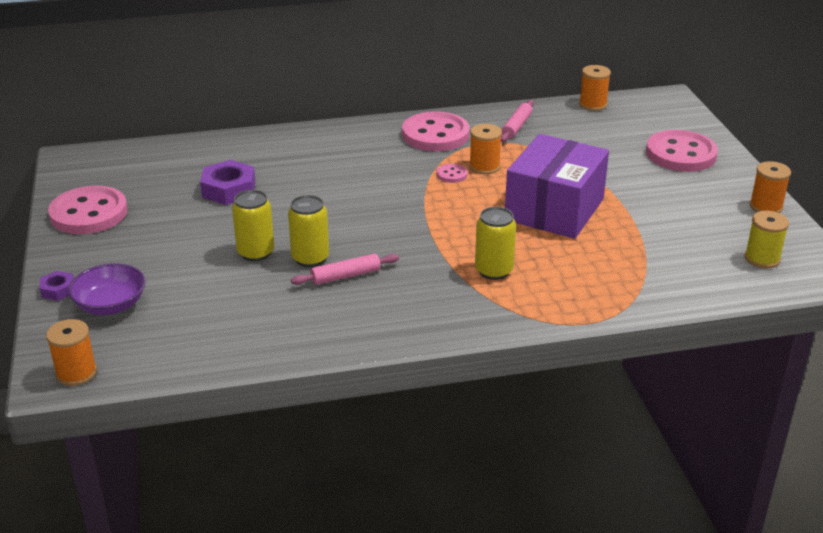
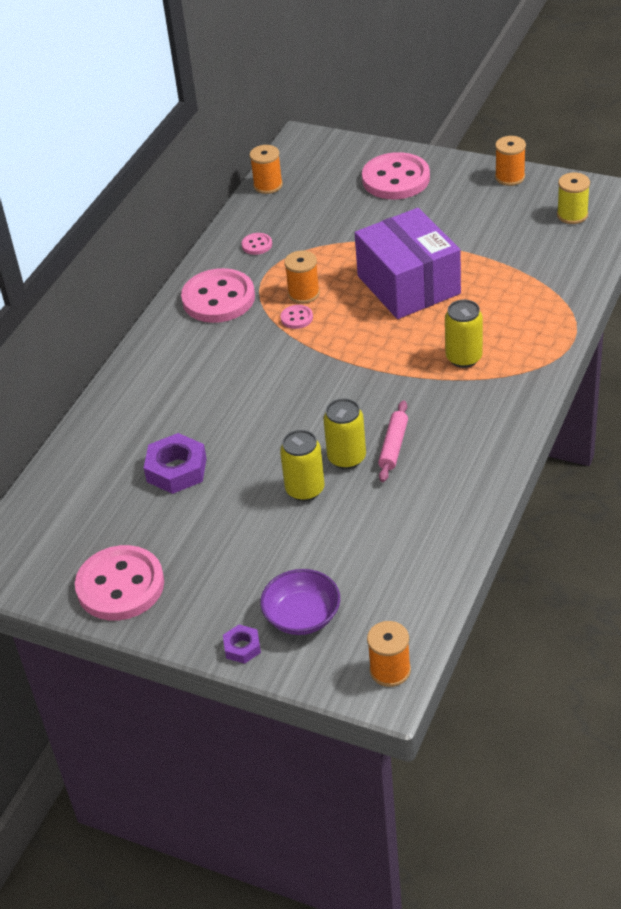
camera: 50 degrees left, 10 degrees up
(516, 126) = (257, 245): pink rolling pin -> pink button

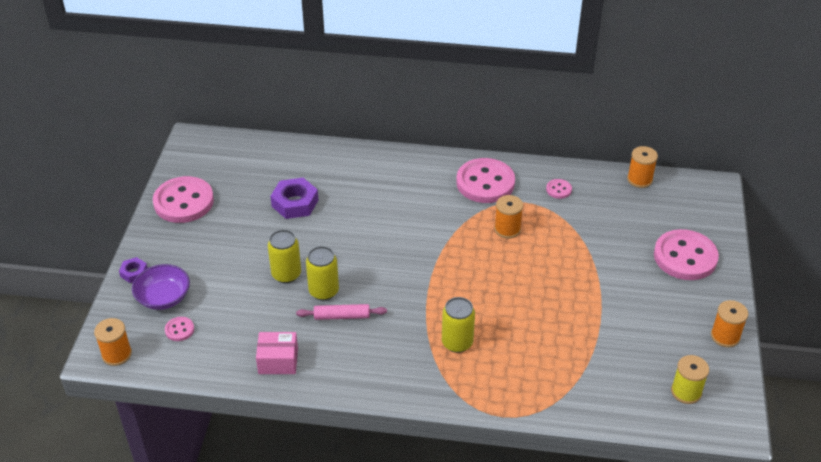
camera: 70 degrees right, 0 degrees up
(296, 318) = (476, 231): pink button -> pink button (179, 330)
(408, 285) = (540, 291): purple box -> none
(447, 509) = (278, 361): none -> pink box

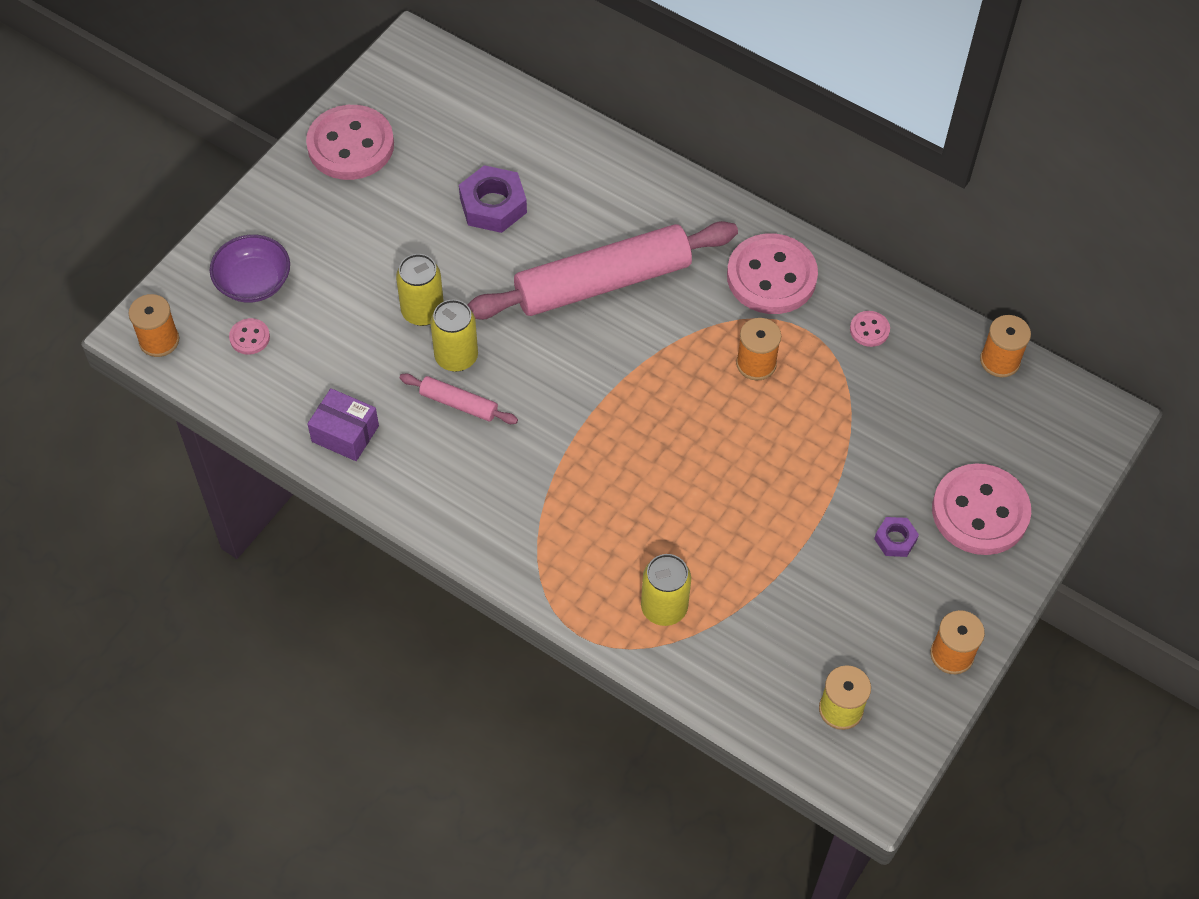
camera: 25 degrees right, 15 degrees up
(134, 273) = (236, 230): purple nut -> purple nut (895, 539)
(278, 361) = (345, 433): pink box -> purple box
(388, 220) = (602, 283): none -> pink rolling pin
(457, 343) = (583, 506): yellow can -> yellow can (664, 608)

